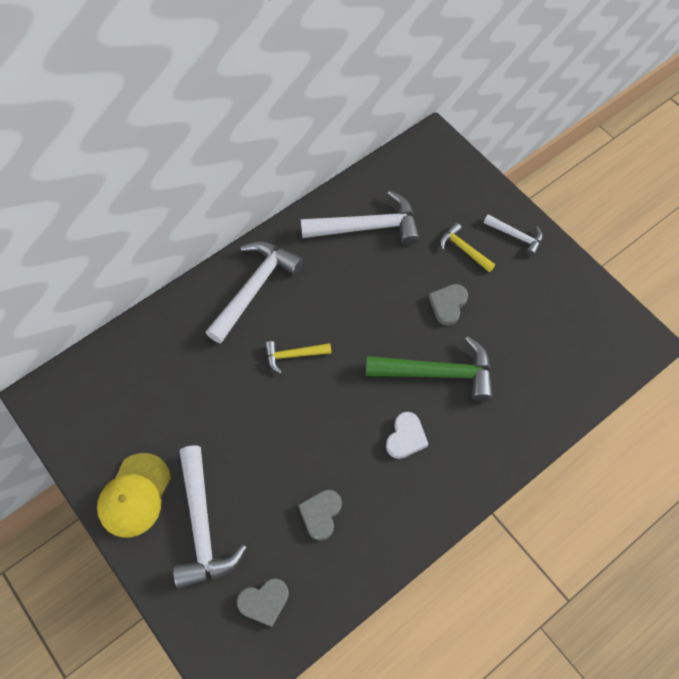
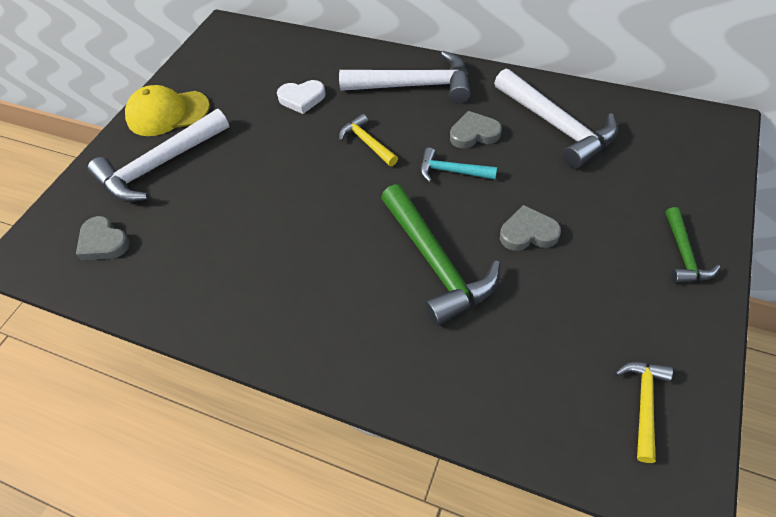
camera: 65 degrees right, 10 degrees down
(321, 514) = (212, 242): grey heart -> grey heart (474, 134)
(363, 316) = (451, 171): none -> turquoise hammer
(406, 437) = (338, 271): white heart -> white heart (302, 98)
(464, 249) = (613, 214): yellow hammer -> yellow hammer (644, 404)
(516, 236) = (683, 254): white hammer -> green hammer

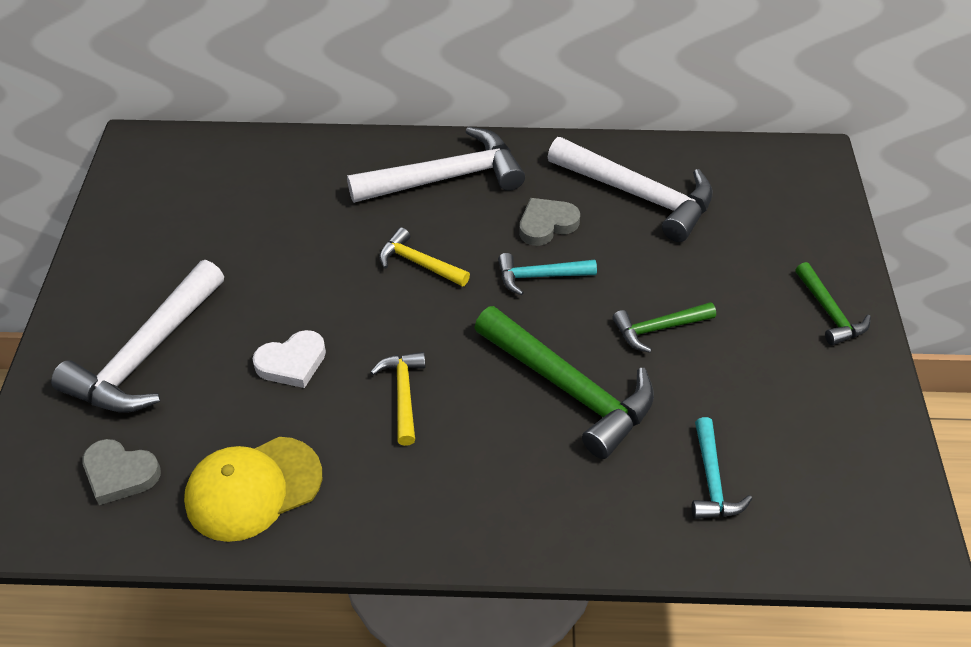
camera: 25 degrees left, 5 degrees down
(168, 113) = (118, 281): yellow cap -> yellow cap (253, 488)
(302, 98) = (304, 223): white heart -> white heart (292, 362)
(519, 369) = (711, 480): none -> turquoise hammer
(528, 233) = (658, 328): grey heart -> green hammer
(644, 404) = (849, 479): yellow hammer -> yellow hammer (403, 395)

